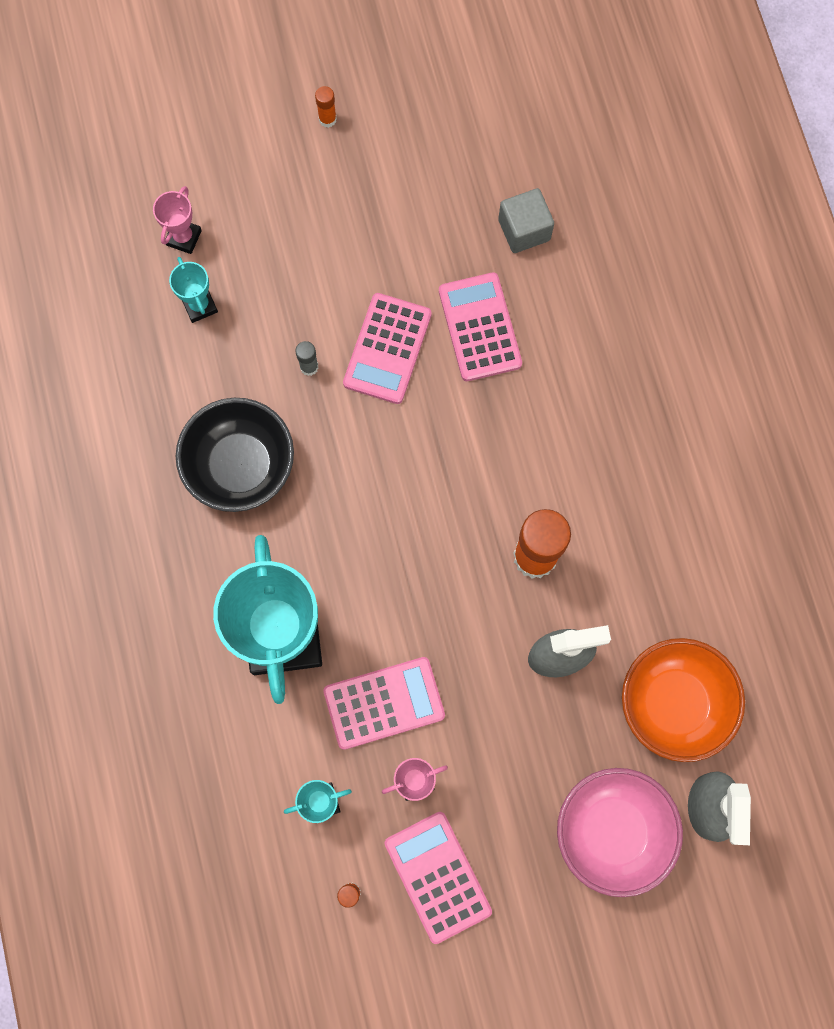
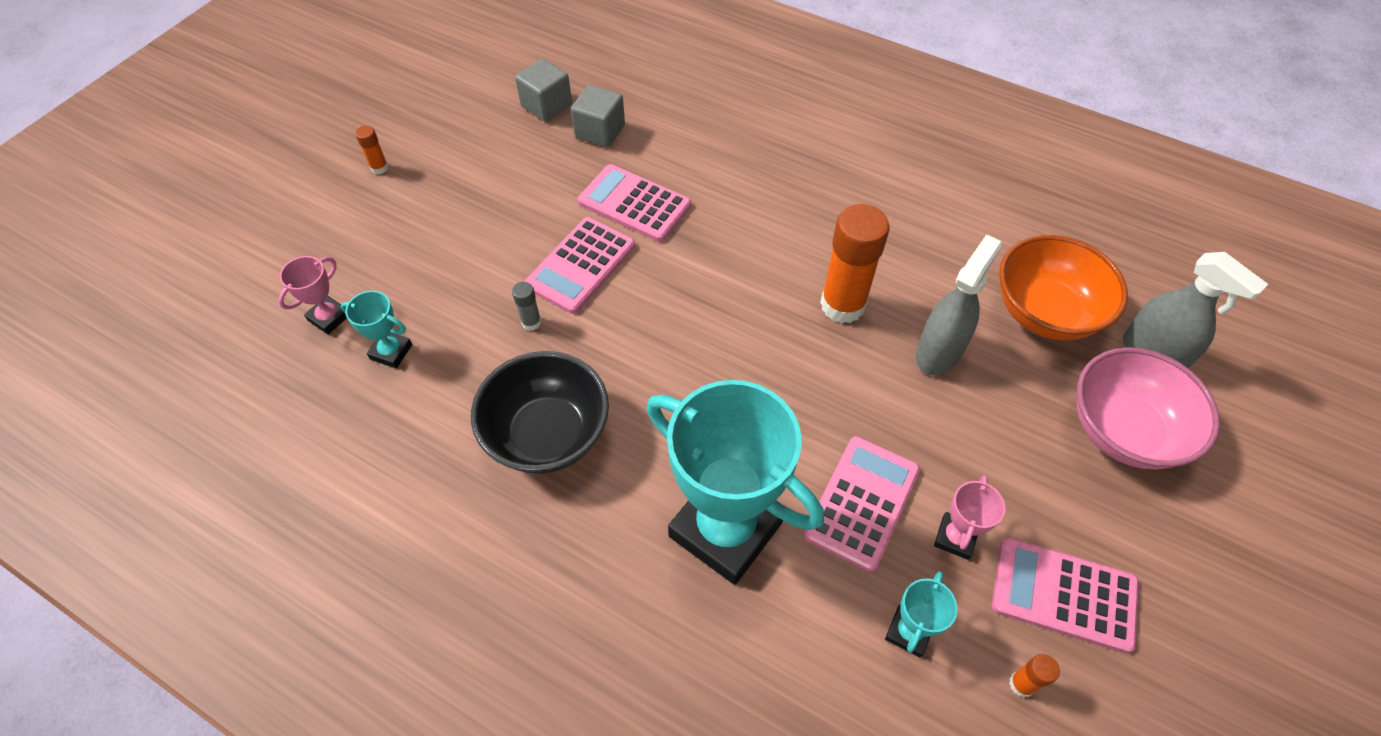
camera: 45 degrees left, 20 degrees down
(183, 237) = (329, 317): pink trophy -> pink trophy turned 60 degrees clockwise
(387, 349) = (581, 265): pink calculator -> pink calculator turned 60 degrees clockwise
(509, 163) = (546, 105): none -> grey cube

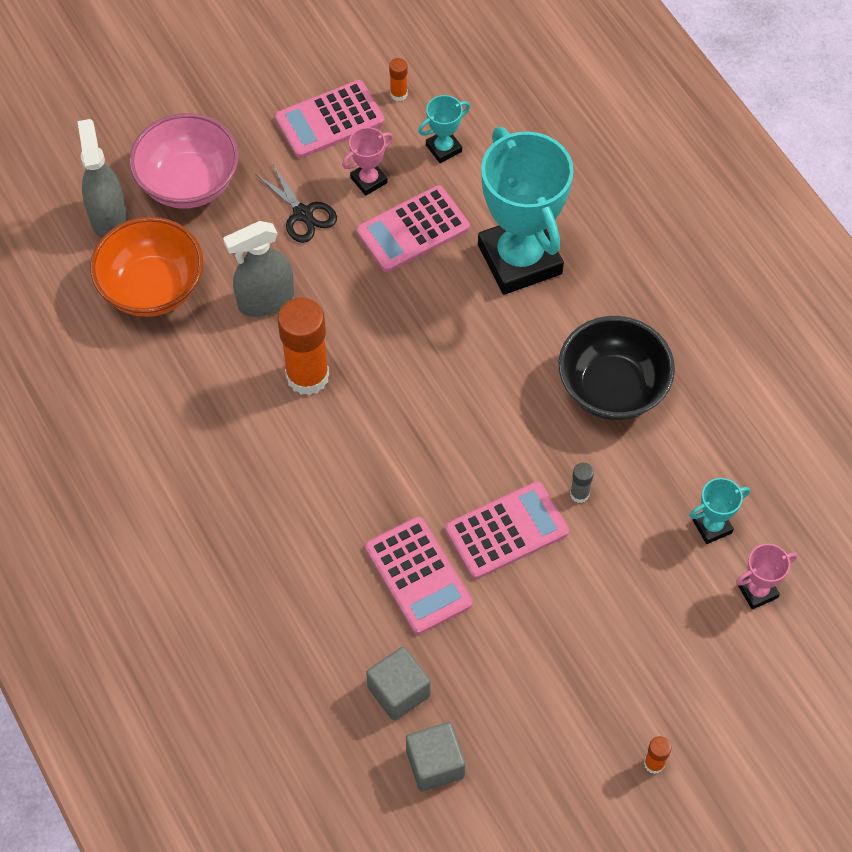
camera: 150 degrees left, 5 degrees up
(391, 352) = (712, 526): turquoise trophy -> turquoise trophy turned 75 degrees counterclockwise
(985, 458) = (303, 214): none -> black scissors
(1063, 594) = (329, 120): pink calculator -> pink calculator turned 105 degrees clockwise

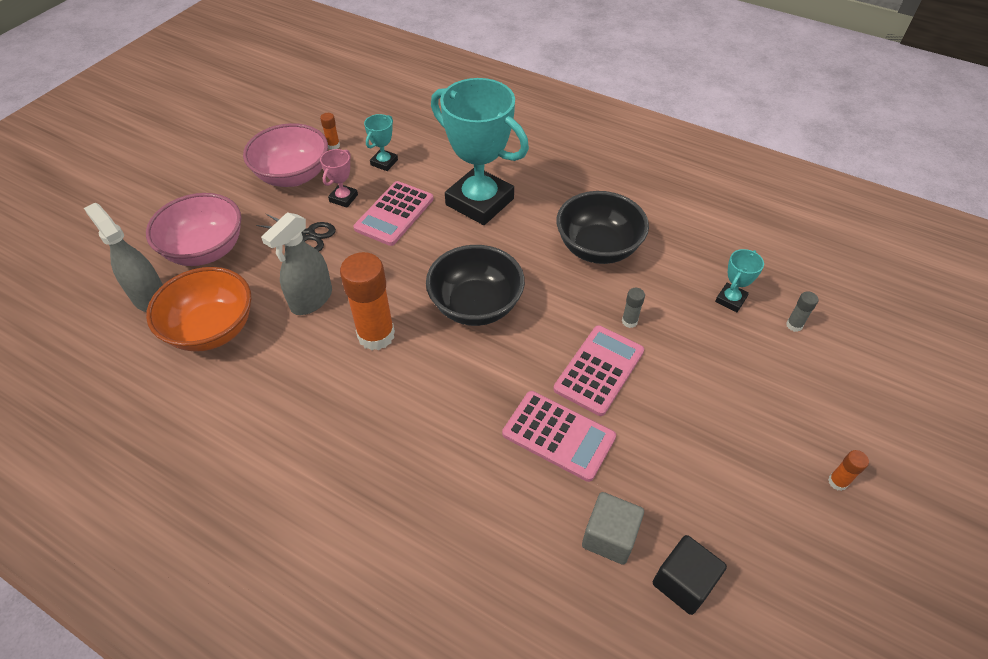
camera: 30 degrees left, 10 degrees down
(329, 120) = (293, 176): pink calculator -> pink bowl
(429, 393) = (476, 305): none -> black bowl
(435, 764) = (683, 582): grey cube -> black cube
(757, 591) = (794, 325): pink trophy -> grey glue stick

